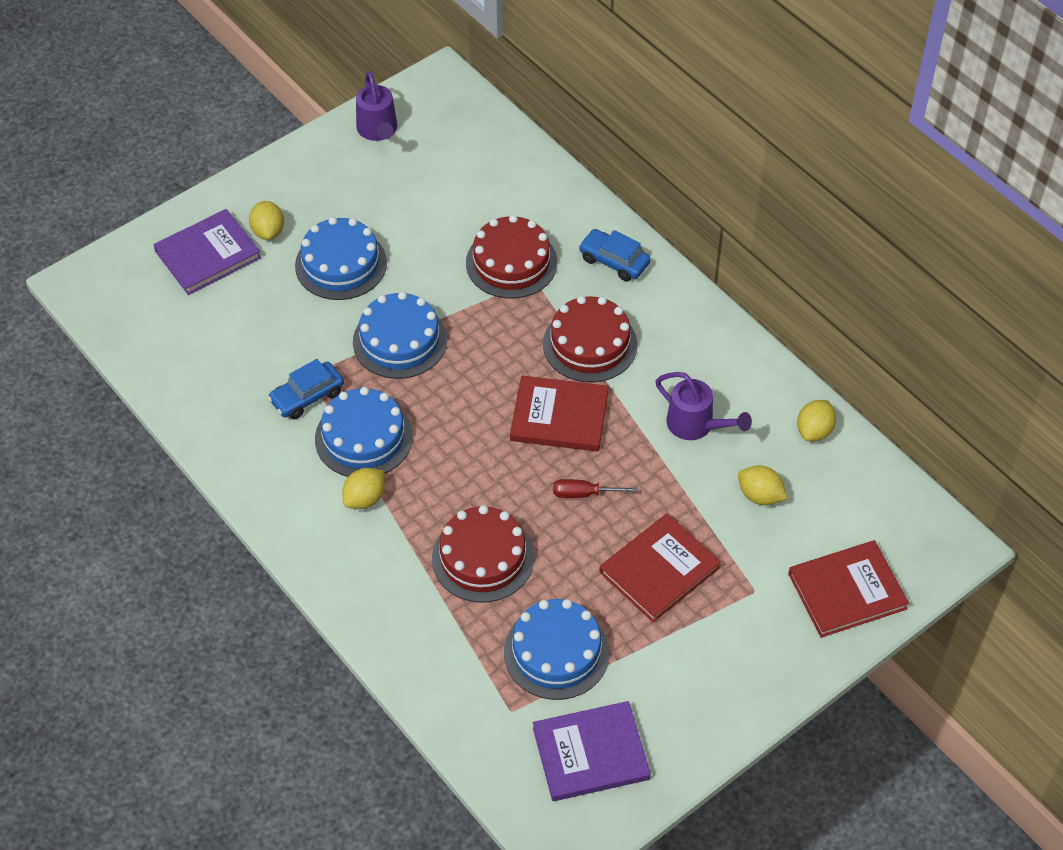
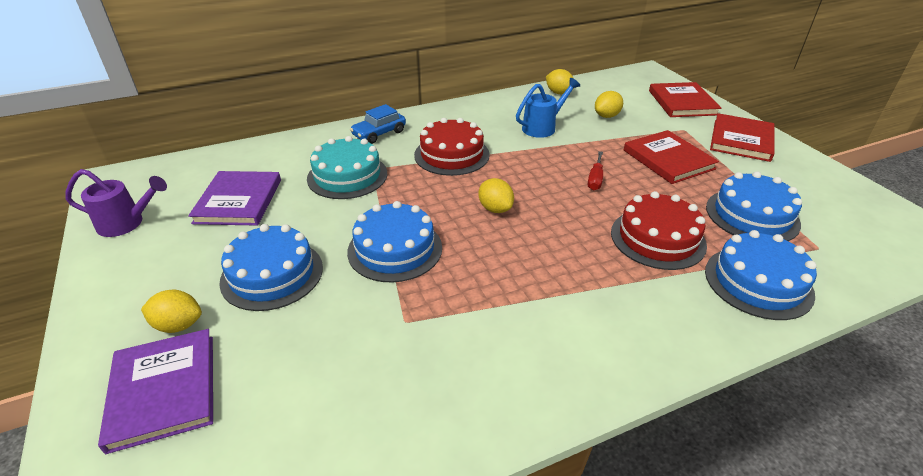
camera: 75 degrees left, 15 degrees down
(307, 397) = (435, 328): blue car -> none
(363, 437) = (504, 292): blue cake -> blue cake (758, 282)
(365, 499) = (582, 303): yellow lemon -> yellow lemon (495, 209)
(511, 263) = (347, 176): red cake -> turquoise cake
(559, 416) = (516, 178): red book -> red book (741, 140)
(591, 753) = (846, 214): purple book -> purple book (238, 201)
(696, 425) = (543, 127): purple watering can -> blue watering can

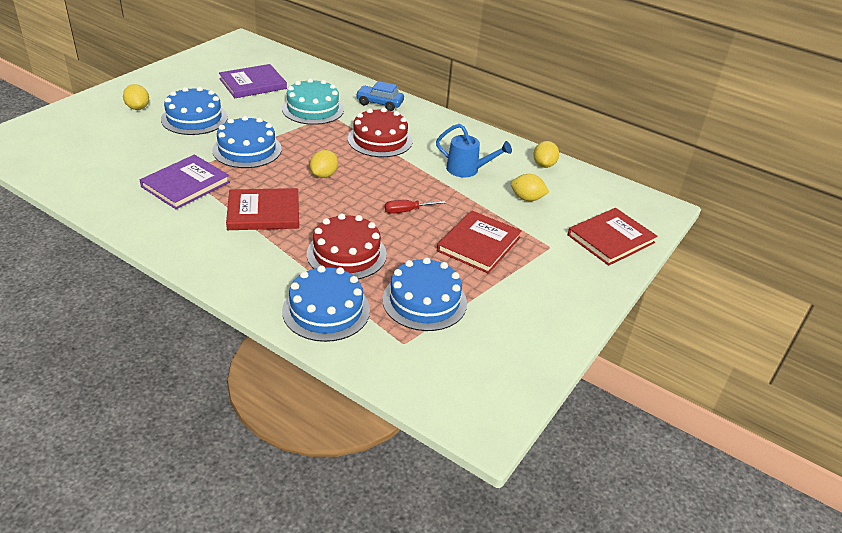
camera: 55 degrees right, 0 degrees up
(126, 223) = (205, 61): purple watering can -> none
(163, 390) = (94, 121): purple book -> purple book (185, 184)
(741, 140) = (566, 285): red book -> red book (263, 212)

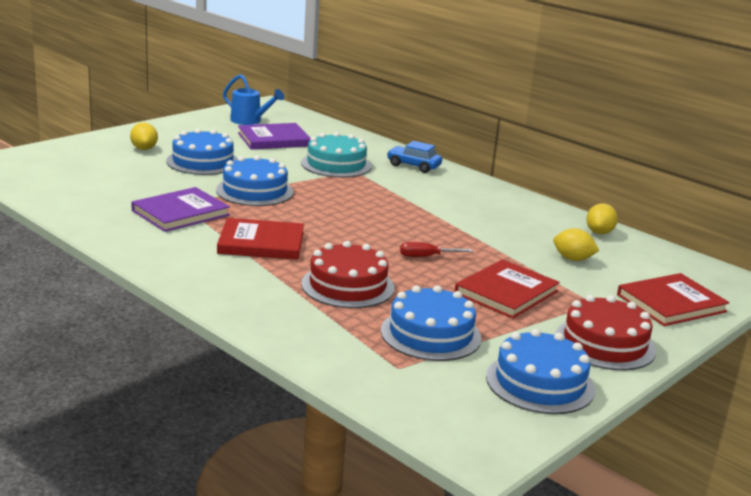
camera: 10 degrees right, 15 degrees down
(324, 175) = (336, 219): yellow lemon -> none
(326, 310) = (313, 330): blue cake -> blue cake (540, 383)
(380, 140) = (407, 195): red cake -> red cake (604, 343)
(467, 170) = (505, 229): blue watering can -> blue watering can (249, 121)

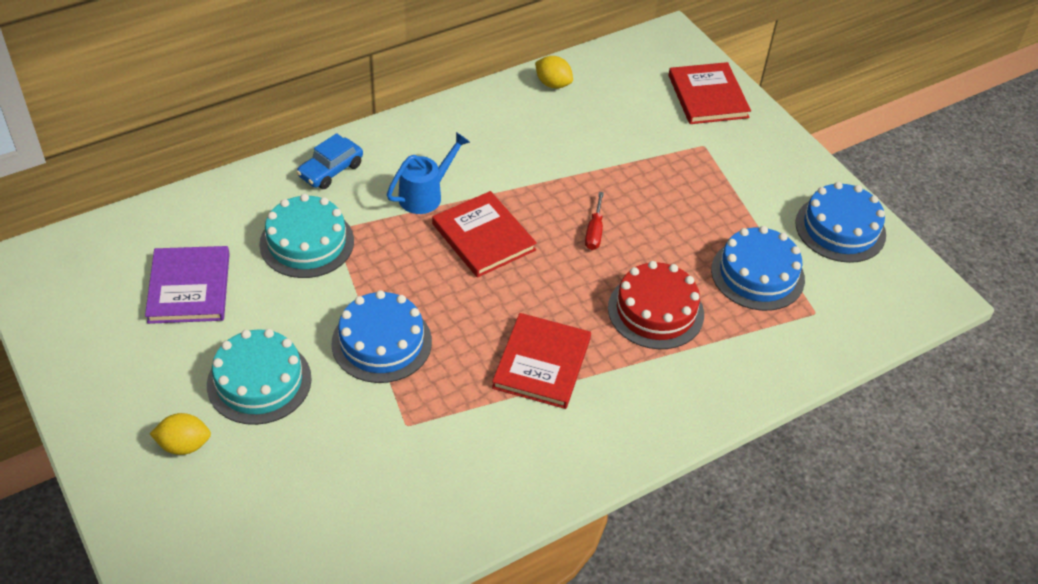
camera: 75 degrees left, 25 degrees up
(180, 213) = (440, 429): purple book -> none
(203, 162) = (259, 381): blue cake -> turquoise cake
(249, 121) = (96, 300): blue watering can -> blue watering can (425, 195)
(506, 292) = (679, 197): red book -> red book (483, 237)
(573, 259) = (612, 125): yellow lemon -> none
(604, 343) = (777, 166): red cake -> none

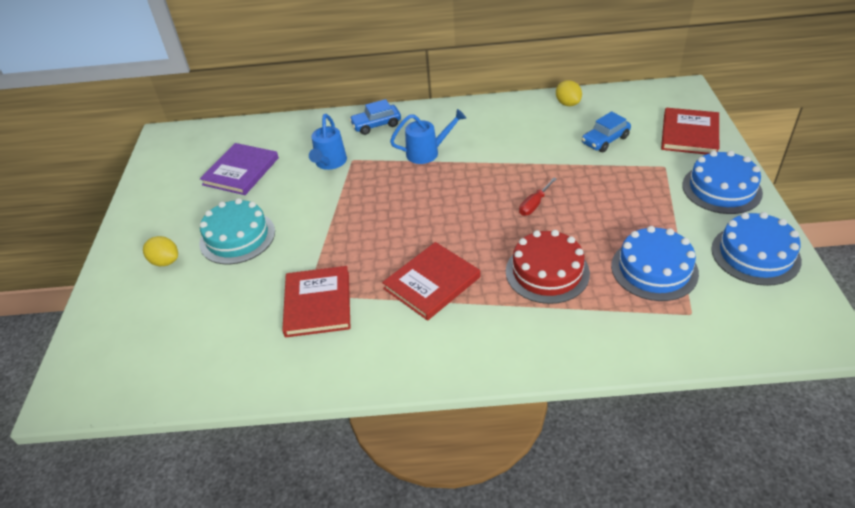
camera: 35 degrees right, 5 degrees down
(307, 242) = (329, 163): turquoise cake -> blue watering can
(381, 342) = (331, 236): blue cake -> blue cake (721, 189)
(483, 237) = (449, 188): red book -> red book (317, 303)
(623, 126) = (605, 140): none -> blue car

